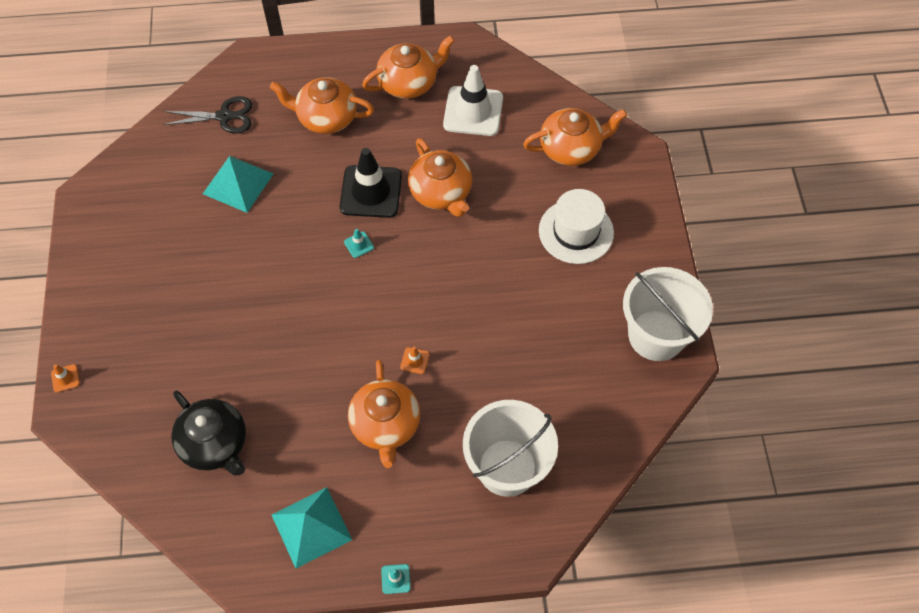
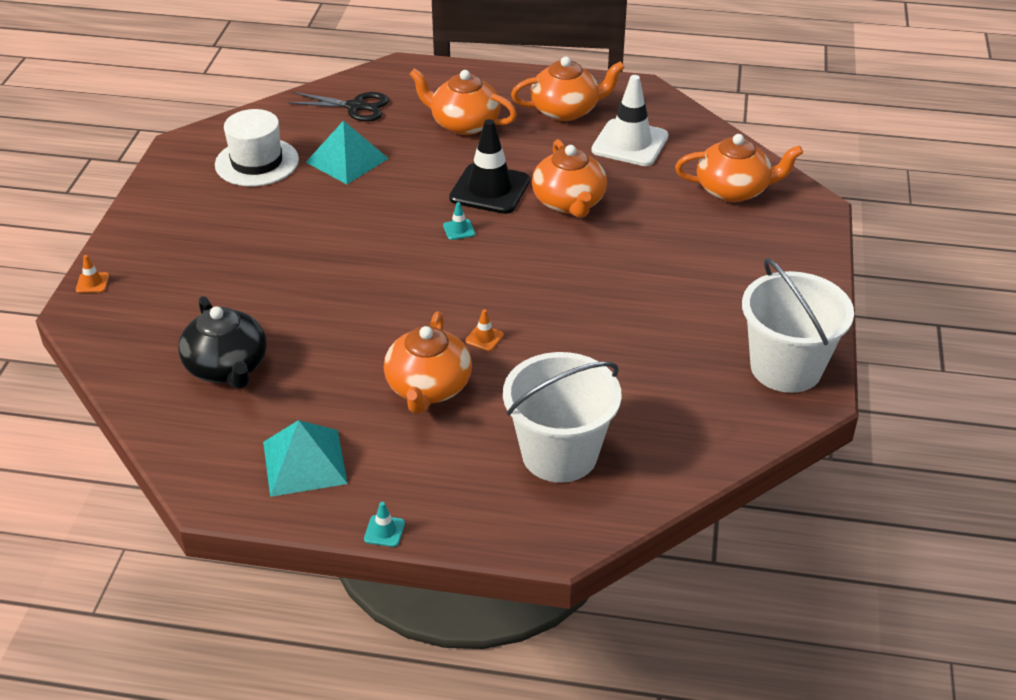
camera: 15 degrees right, 20 degrees down
(576, 231) = (716, 260): white hat -> white hat (257, 162)

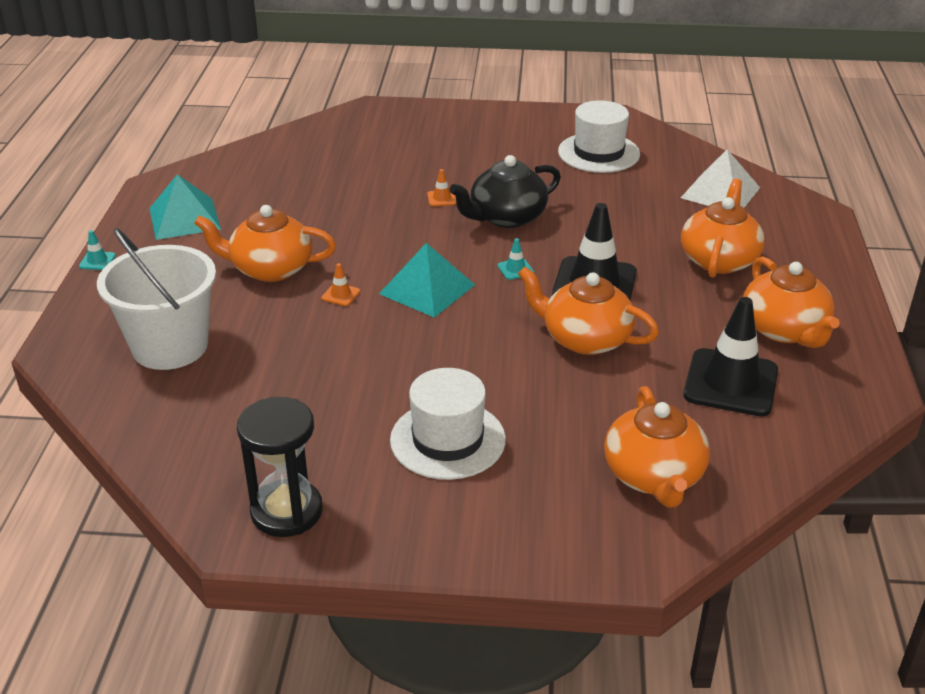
camera: 85 degrees right, 5 degrees down
(92, 283) = (407, 107): orange traffic cone -> orange traffic cone (441, 198)
(227, 367) = (302, 173): black teapot -> black teapot (506, 217)
(347, 160) = (619, 197): turquoise pyramid -> turquoise pyramid (427, 289)
(355, 107) = (720, 192): black scissors -> white pyramid
(569, 202) = (585, 339): orange teapot -> orange teapot turned 45 degrees clockwise
(630, 143) = (730, 383): white traffic cone -> black traffic cone
(697, 281) = (447, 440): none -> white hat
(786, 368) = (286, 511): white bucket -> black hourglass

